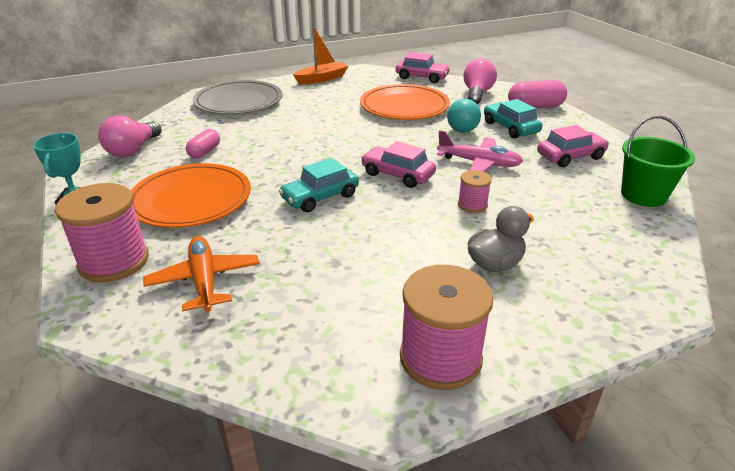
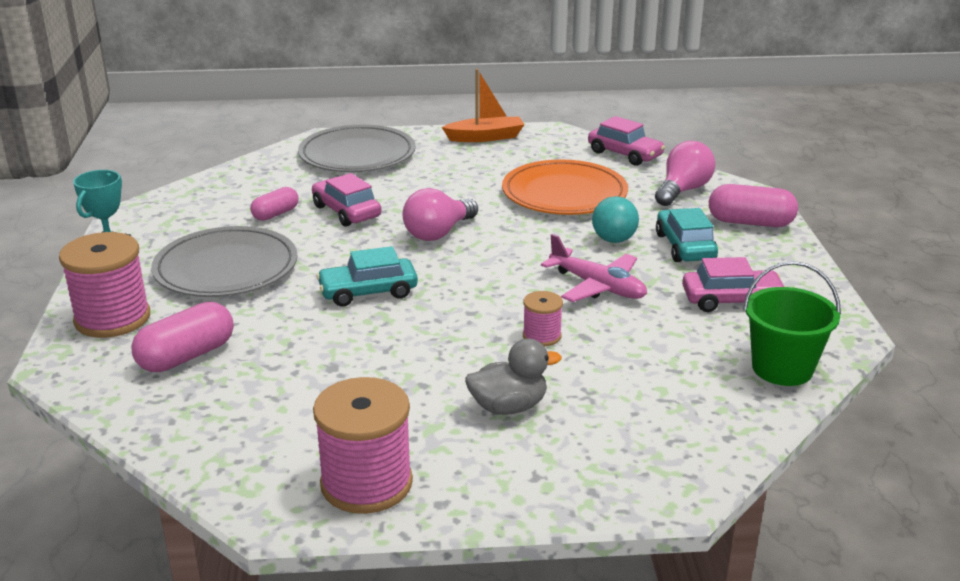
camera: 20 degrees right, 5 degrees down
(133, 150) = (199, 198): pink light bulb -> pink light bulb (438, 233)
(191, 199) = (226, 268): orange plate -> grey plate
(204, 280) = (187, 356): orange plane -> pink capsule
(397, 175) = (480, 282): pink car -> pink car (346, 212)

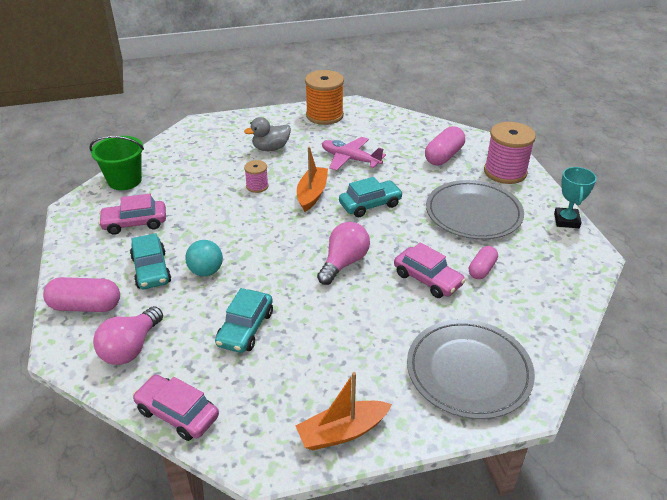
camera: 170 degrees right, 10 degrees up
(366, 483) = (324, 115): pink spool -> orange spool
(452, 315) = (312, 194): none -> orange boat
(564, 193) = (245, 328): orange plate -> turquoise car
(597, 286) = (222, 225): pink plane -> pink plane (350, 159)

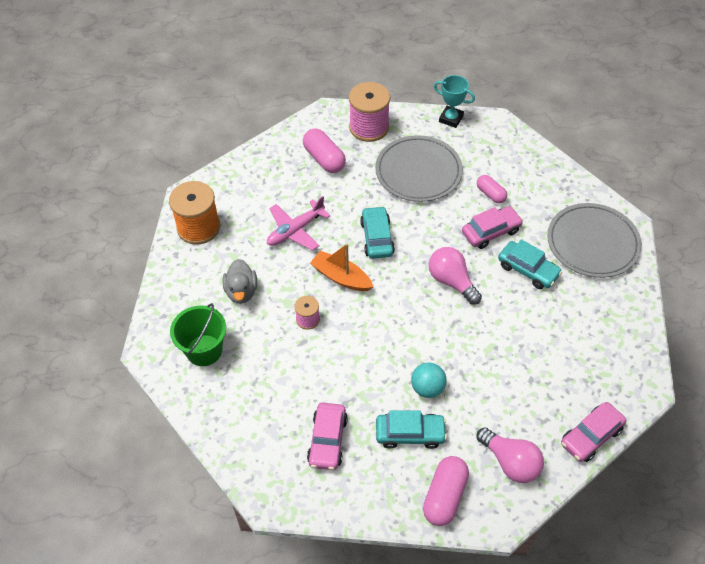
camera: 70 degrees left, 15 degrees up
(125, 181) = (241, 442): green bucket -> green bucket (204, 350)
(245, 328) = (511, 371): turquoise car -> turquoise car (528, 270)
(342, 432) = (630, 334): orange boat -> none

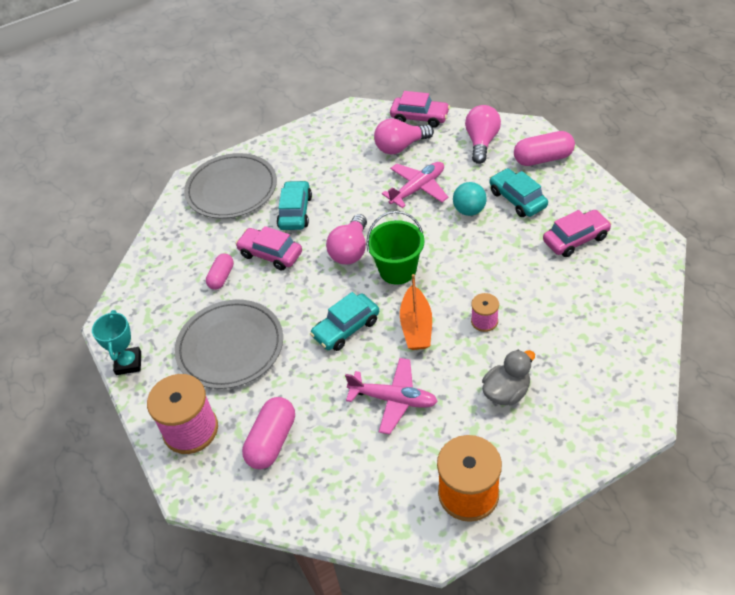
camera: 120 degrees left, 5 degrees down
(204, 350) = (594, 374): green bucket -> green bucket (397, 270)
(486, 369) = (418, 188): none -> pink plane
(556, 392) = (400, 147): none -> pink light bulb

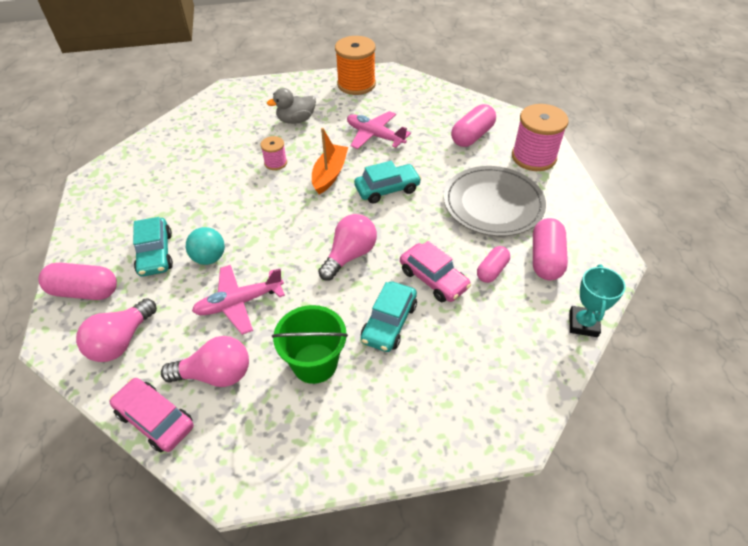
camera: 165 degrees left, 0 degrees up
(128, 363) = (590, 217): turquoise trophy -> turquoise trophy (583, 324)
(174, 303) = (545, 259): none -> pink capsule
(231, 189) = (460, 390): grey plate -> none
(397, 270) = (316, 222): green bucket -> green bucket (315, 363)
(575, 239) = (147, 200): pink car -> none

